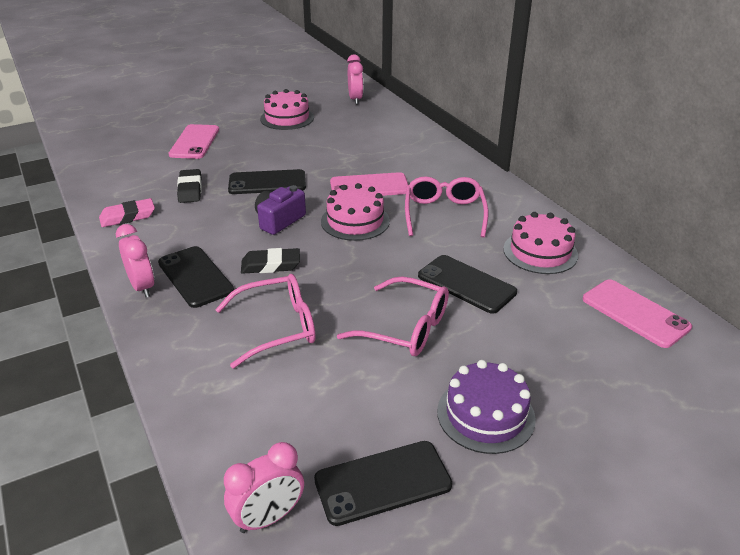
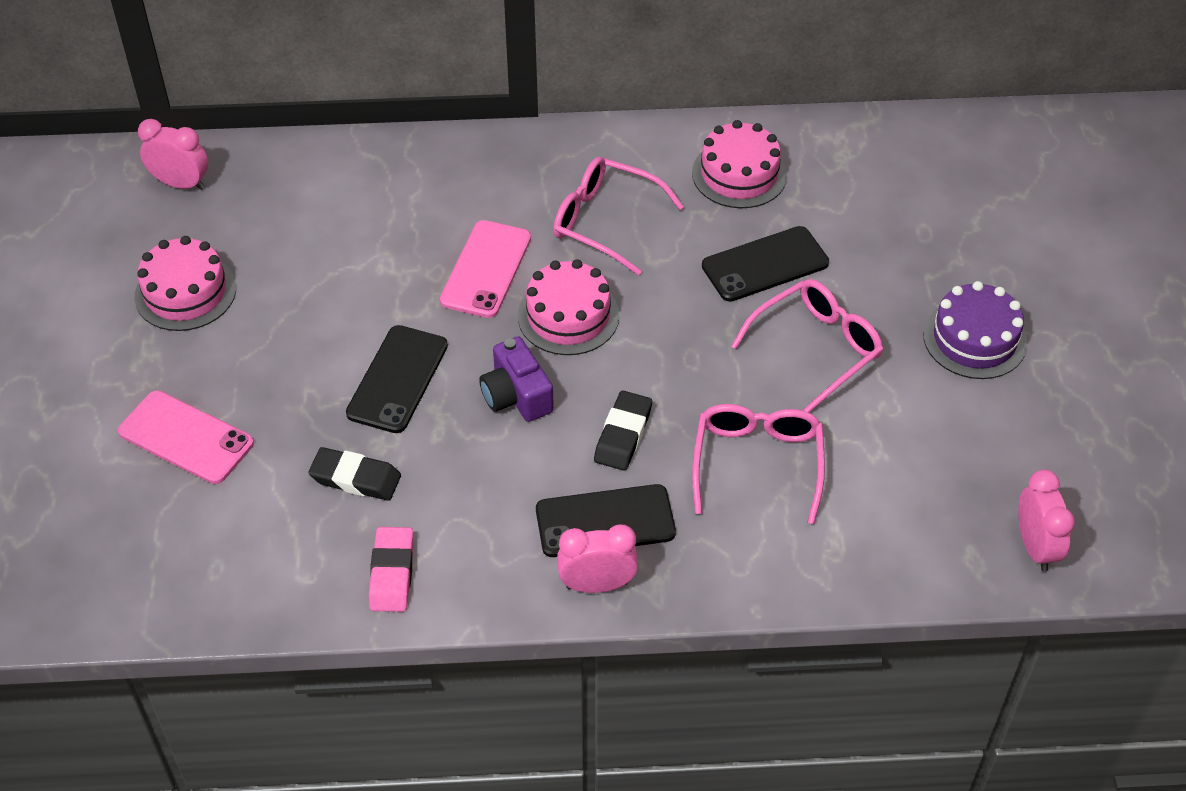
camera: 65 degrees left, 15 degrees up
(383, 482) = (1027, 448): black phone -> none
(635, 313) = (884, 156): pink phone -> none

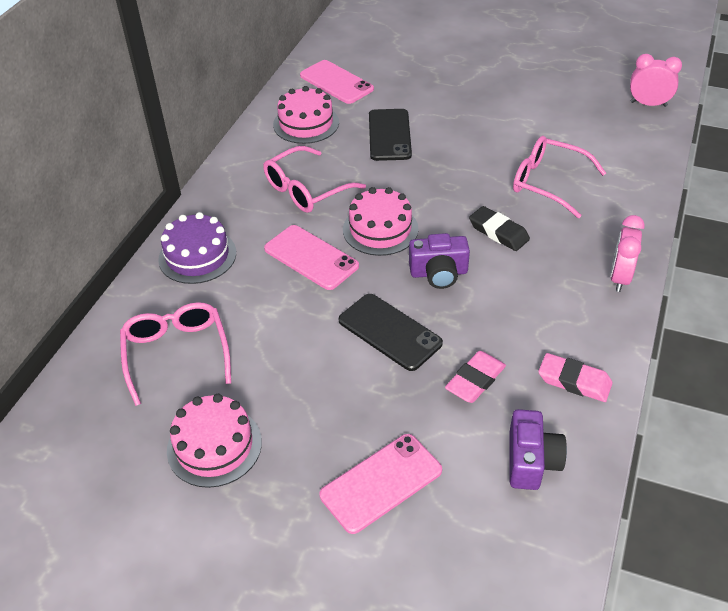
camera: 65 degrees left, 5 degrees down
(181, 184) = (81, 420): pink clock -> none
(258, 558) = (531, 461): none -> purple camera
(355, 478) = (475, 380): black eraser -> pink eraser
(605, 521) = (568, 260): black phone -> none
(816, 348) = (469, 135): pink glasses -> pink glasses (176, 353)
(852, 171) = (336, 82): none -> pink phone
(974, 339) = (493, 79): purple cake -> purple cake (197, 256)

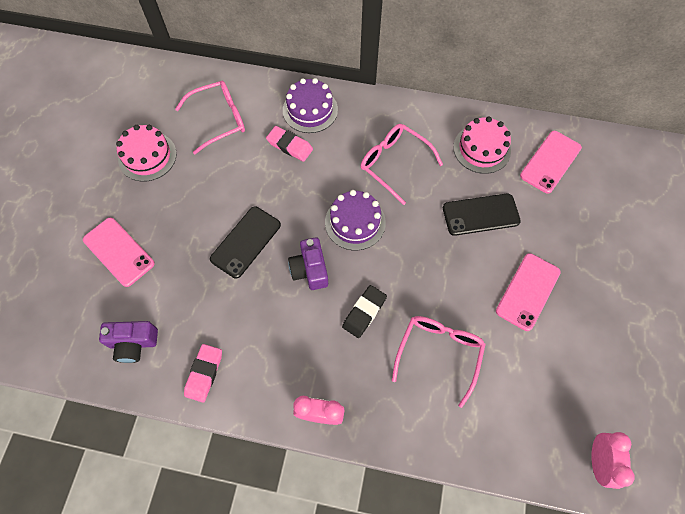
camera: 80 degrees right, 20 degrees up
(311, 257) = (317, 180): pink phone -> pink phone (528, 291)
(380, 229) = (355, 222): pink cake -> purple cake
(475, 380) = (203, 303): pink eraser -> pink eraser (290, 146)

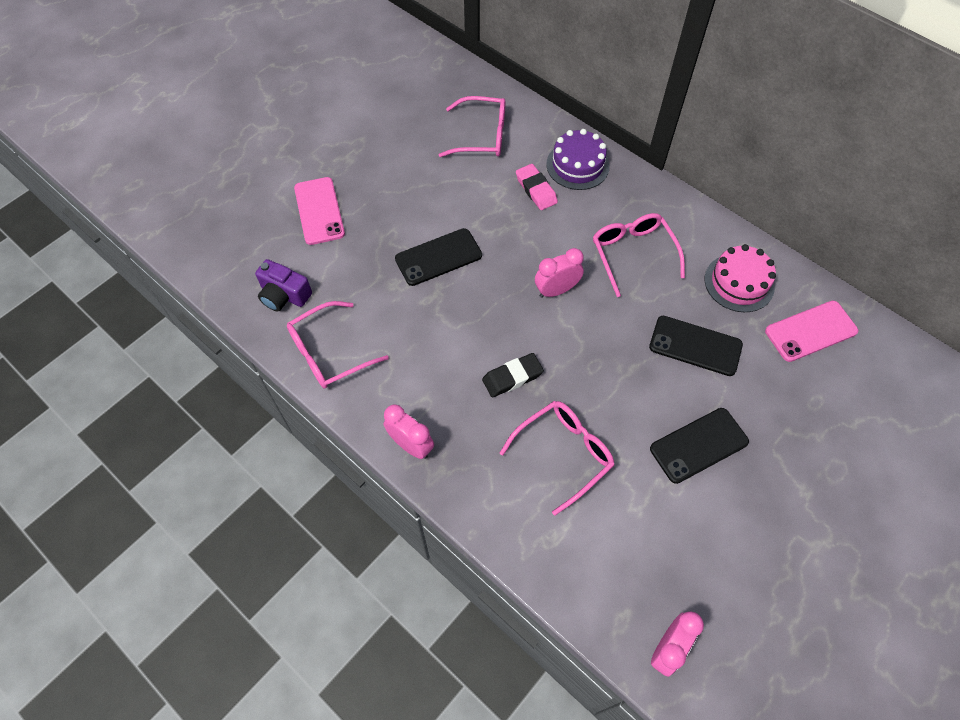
camera: 30 degrees right, 5 degrees down
(147, 156) = (395, 140): pink cake -> none
(204, 373) = (329, 353): pink eraser -> pink glasses
(310, 270) = (484, 312): purple camera -> none
(355, 222) = (556, 290): purple cake -> pink clock
(528, 291) = (699, 445): pink phone -> black phone

